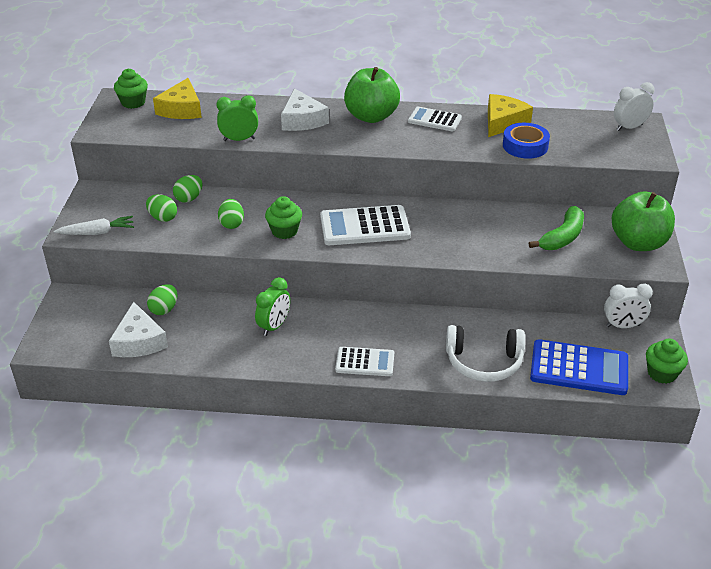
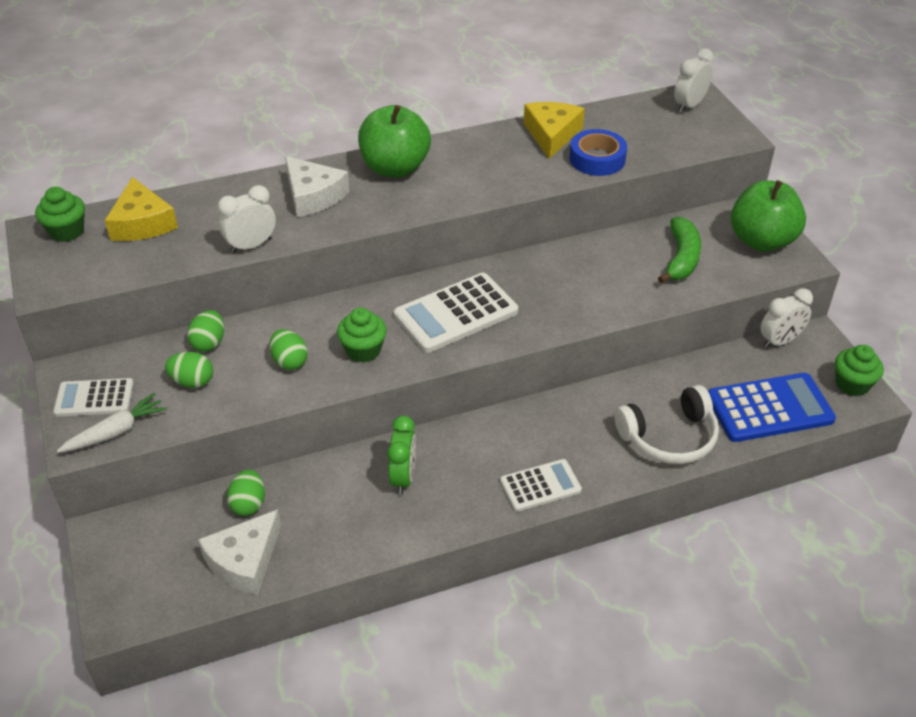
camera: 25 degrees left, 5 degrees up
(139, 341) = (244, 561): white cheese -> white cheese turned 75 degrees clockwise
(239, 139) = (251, 245): green clock -> white clock
(434, 120) = (472, 152): white calculator -> white calculator (94, 398)

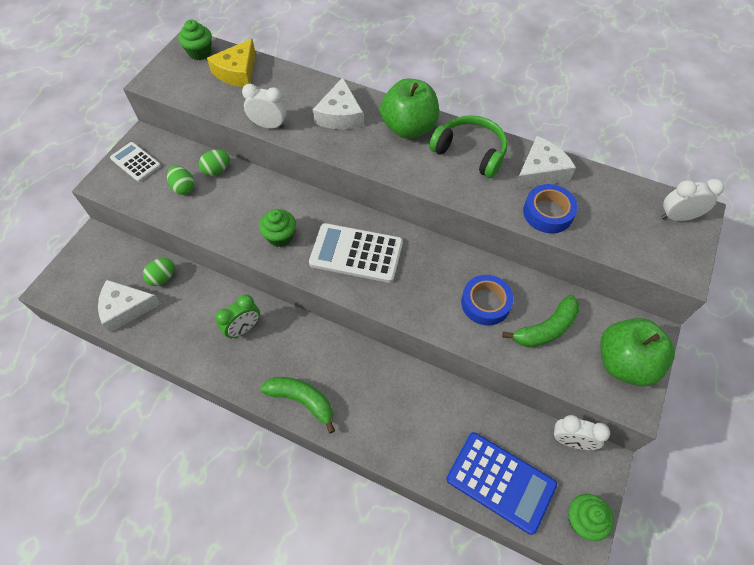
camera: 45 degrees right, 15 degrees up
(116, 432) = (122, 189): white carrot -> none
(289, 361) = (238, 213): green egg -> none
(476, 155) = (470, 152): none -> green headphones
(540, 486) = (302, 400): white calculator -> green banana
(552, 134) = (540, 171): yellow cheese -> white cheese
(614, 273) = (485, 303): none -> blue tape
(669, 437) = (411, 440): white headphones -> none

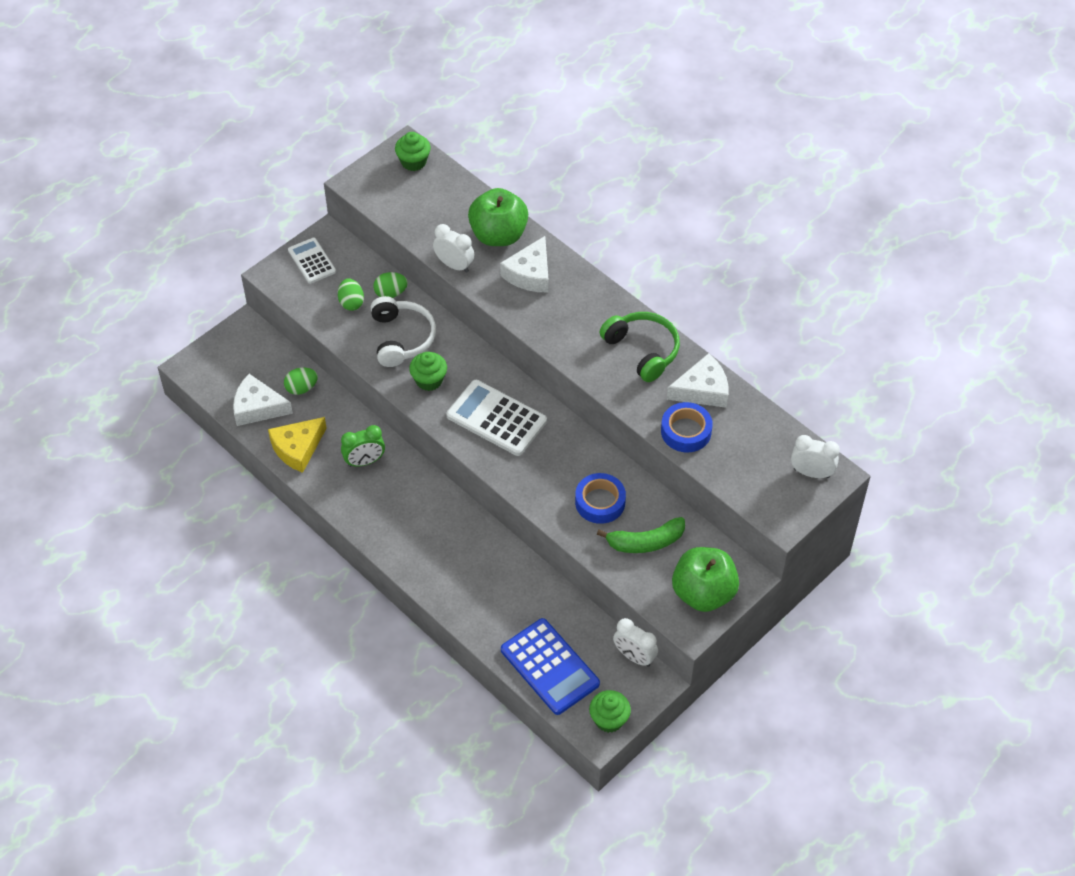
camera: 20 degrees right, 5 degrees down
(237, 72) = (444, 195): yellow cheese -> yellow cheese (297, 448)
(241, 206) = (401, 338): none -> white headphones
(302, 400) = (396, 543): green banana -> none
(409, 128) = (593, 307): green apple -> green apple (498, 235)

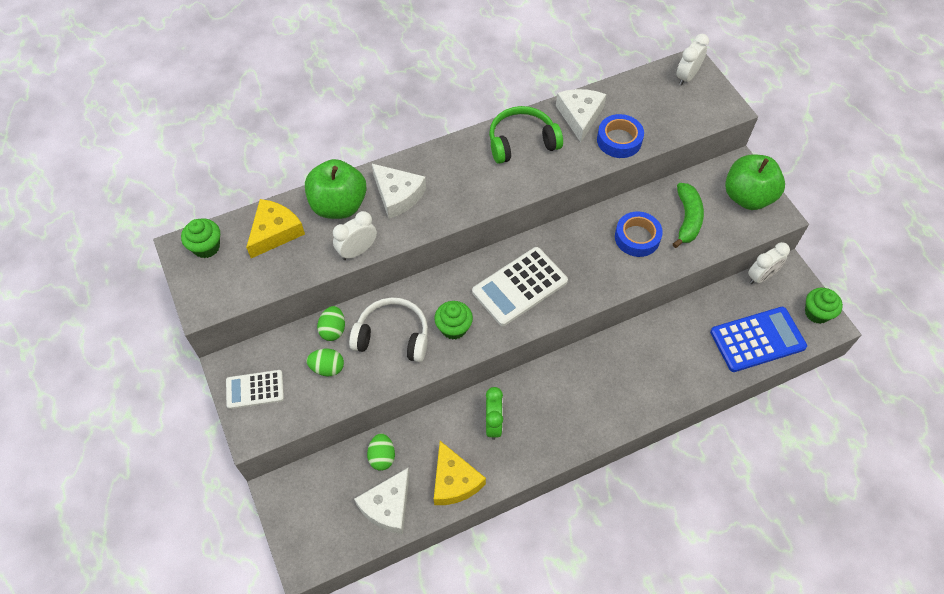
camera: 70 degrees left, 5 degrees up
(449, 201) = (275, 232): none -> yellow cheese

